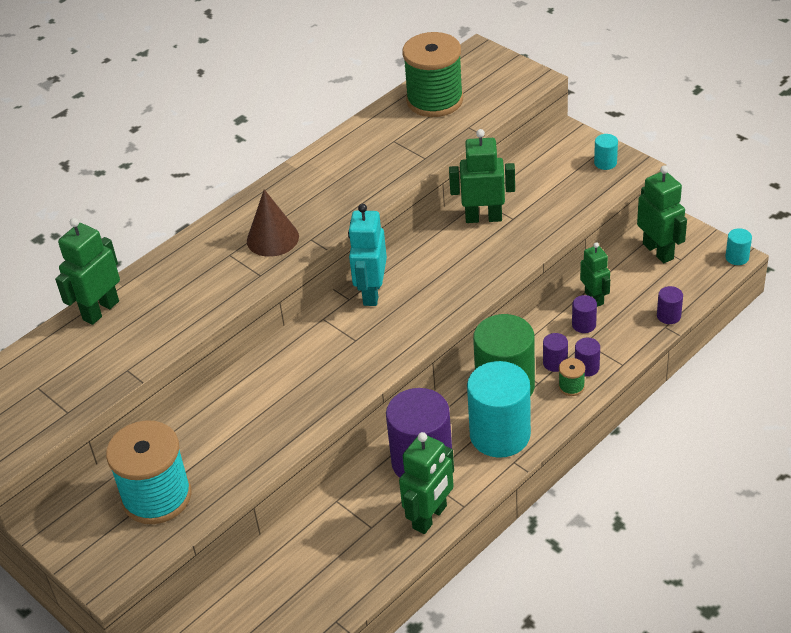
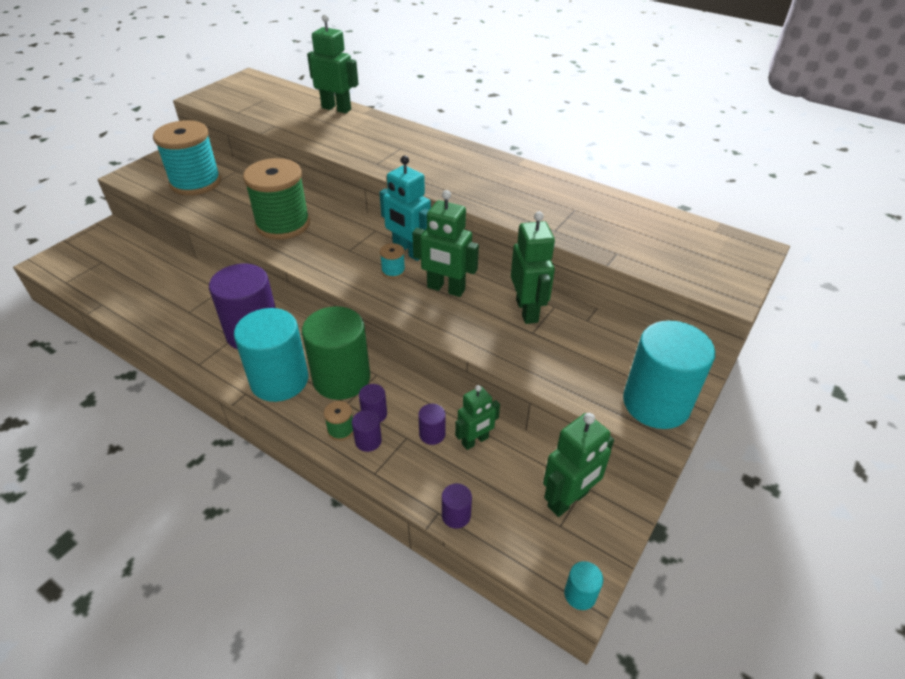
camera: 75 degrees right, 0 degrees up
(272, 238) = (421, 164): brown cone -> none
(371, 293) = (408, 252): turquoise robot -> turquoise robot turned 135 degrees counterclockwise
(402, 305) = (393, 271): none -> turquoise spool
(430, 517) = (190, 344): green robot -> green robot (445, 289)
(435, 100) = (651, 227): green spool -> green spool (283, 224)
(605, 163) = (656, 403): turquoise cylinder -> turquoise cylinder, size x2.36

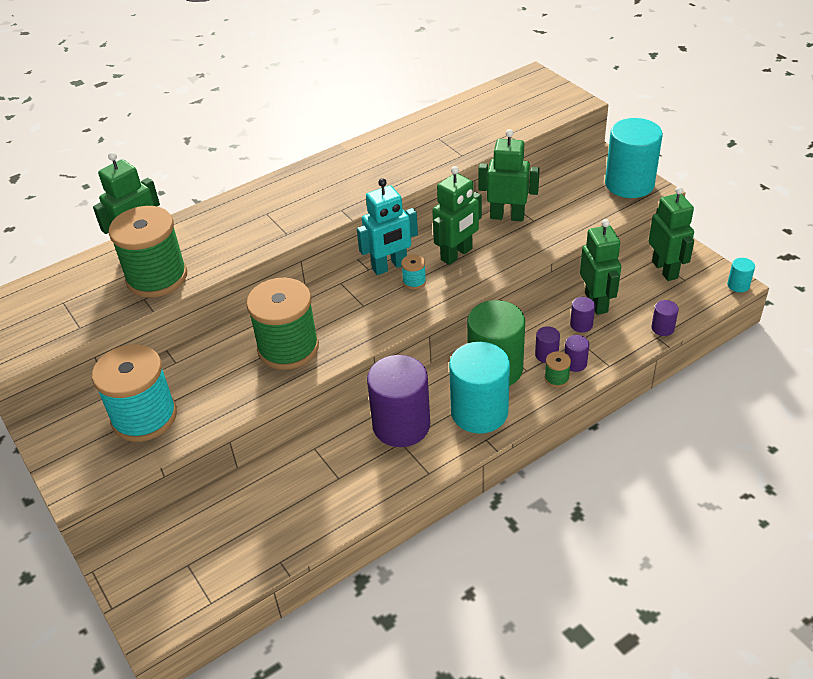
camera: 65 degrees left, 0 degrees up
(300, 124) = (157, 277): none -> green spool
(475, 441) = (596, 302): green robot -> green robot, size x1.51

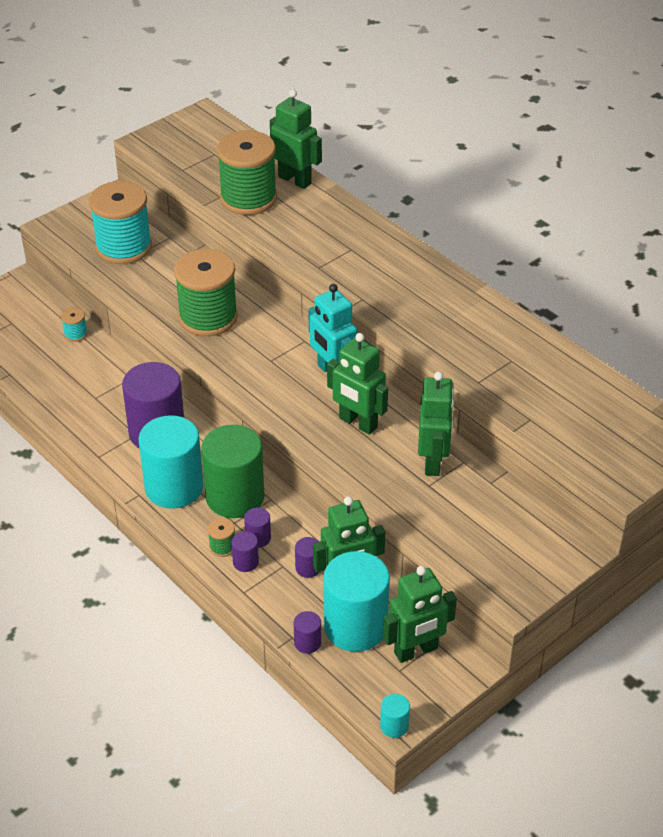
camera: 80 degrees right, 0 degrees up
(414, 281) = (310, 393): turquoise spool -> turquoise spool (75, 334)
(629, 184) = (519, 576): turquoise cylinder -> turquoise cylinder (355, 627)

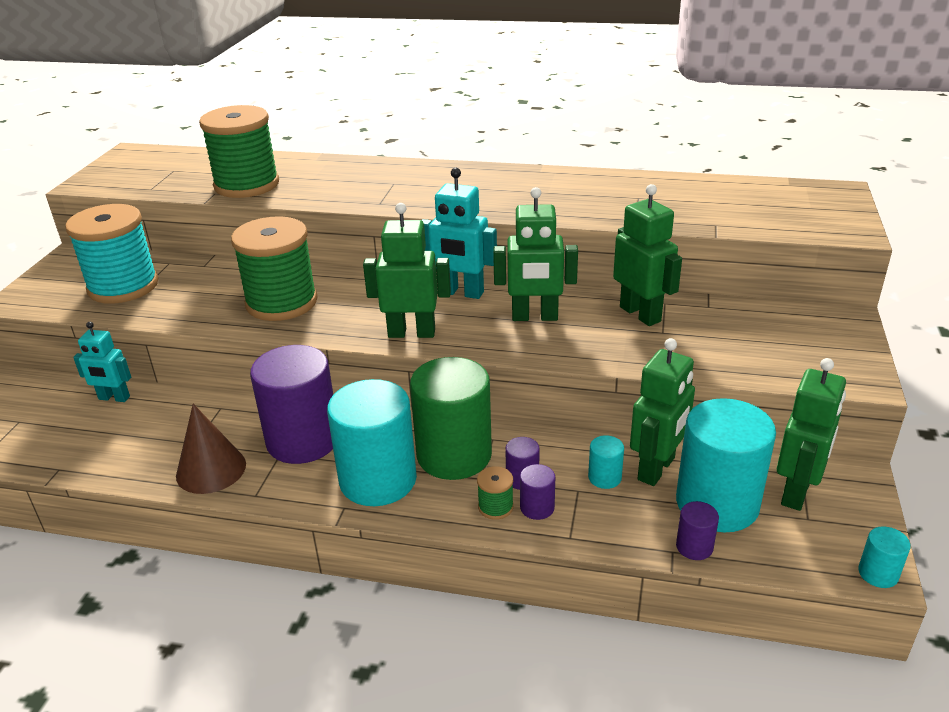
camera: 35 degrees left, 10 degrees down
(75, 334) = (114, 398): turquoise spool -> turquoise robot
(89, 423) = (211, 469): none -> brown cone
(295, 180) = (279, 161): green robot -> green robot (411, 333)
(308, 568) = (604, 477): purple cylinder -> turquoise cylinder

